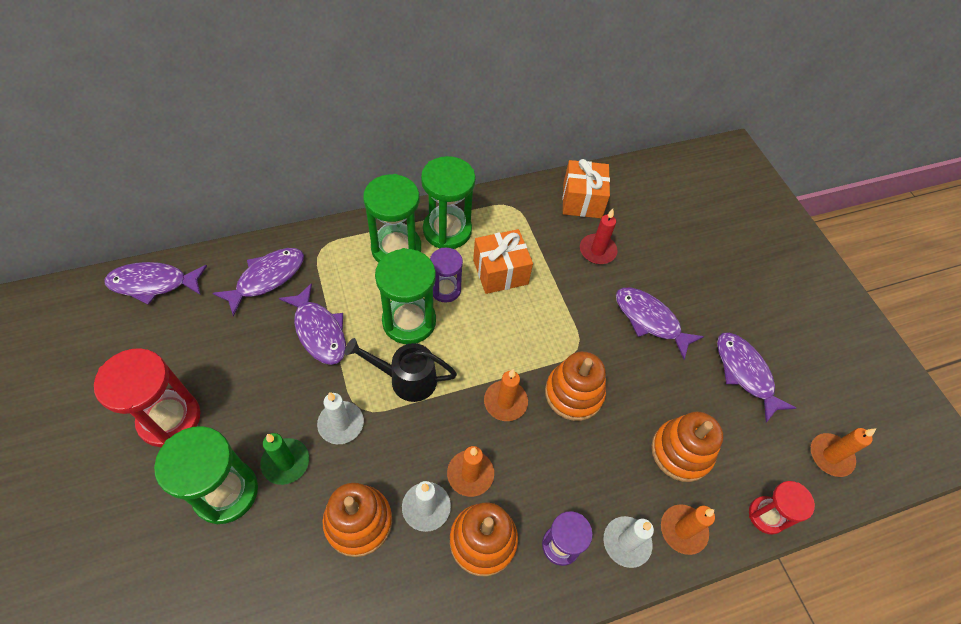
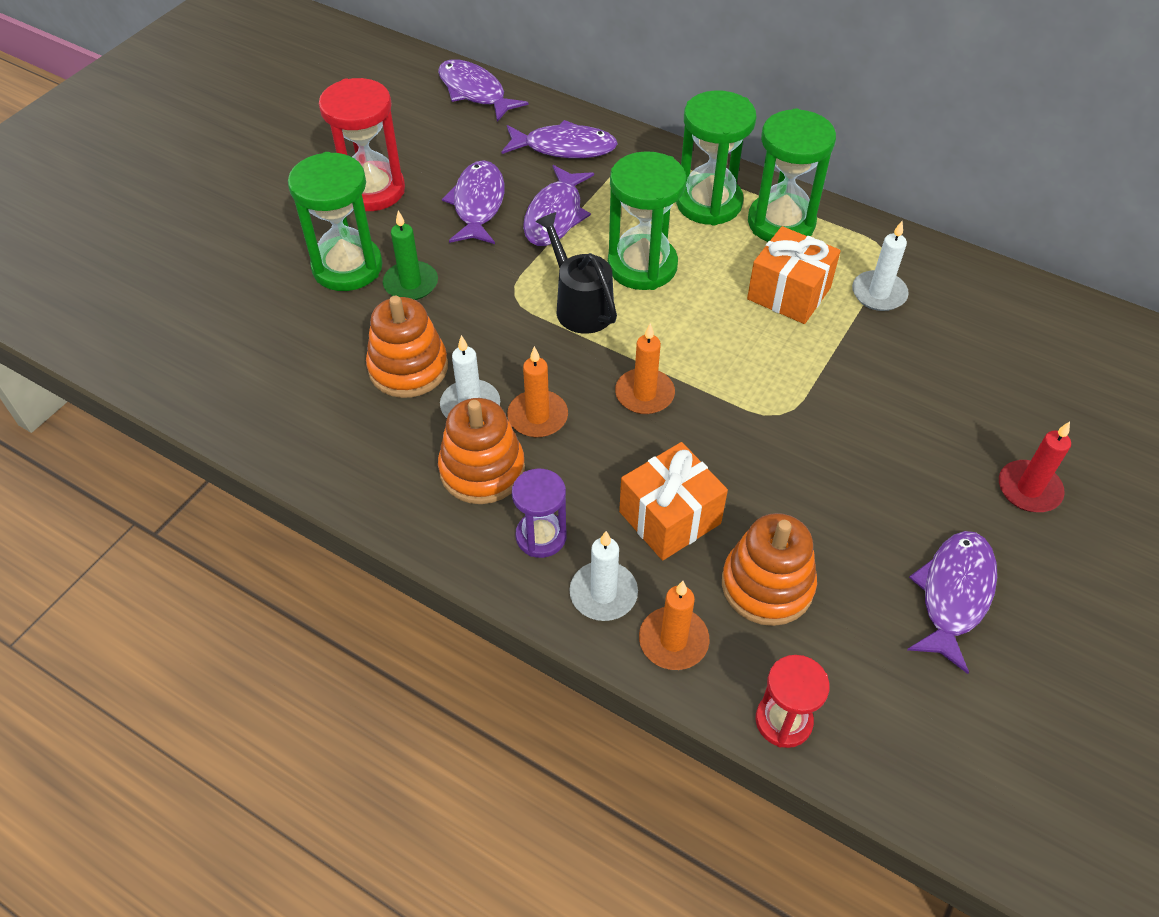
camera: 55 degrees right, 5 degrees down
(341, 424) = (484, 293): white candle -> white candle (878, 293)
(445, 289) = (711, 267): purple hourglass -> none
(574, 393) = (722, 444): orange stacking toy -> none
(582, 200) = (979, 299): orange gift -> orange gift (669, 517)
(597, 251) = (930, 354): red candle -> red candle (1029, 489)
(650, 320) = (902, 457): purple fish -> purple fish (478, 204)
(830, 456) = (951, 757): orange candle -> none

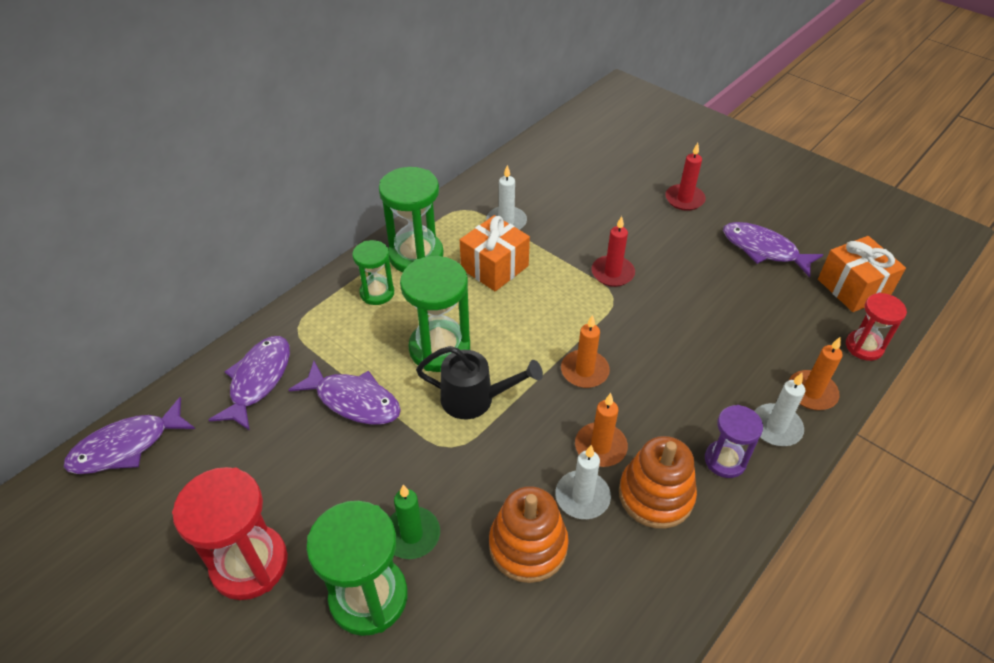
camera: 80 degrees left, 5 degrees down
(478, 204) = (313, 462): purple fish -> none
(579, 305) = (476, 399): black watering can -> black watering can turned 150 degrees counterclockwise
(669, 517) = (706, 376): orange gift -> orange gift (853, 288)
(709, 203) = (377, 293): green hourglass -> green hourglass, size x0.60
(767, 585) = (762, 334): orange stacking toy -> none
(825, 410) = (612, 273): none -> red candle

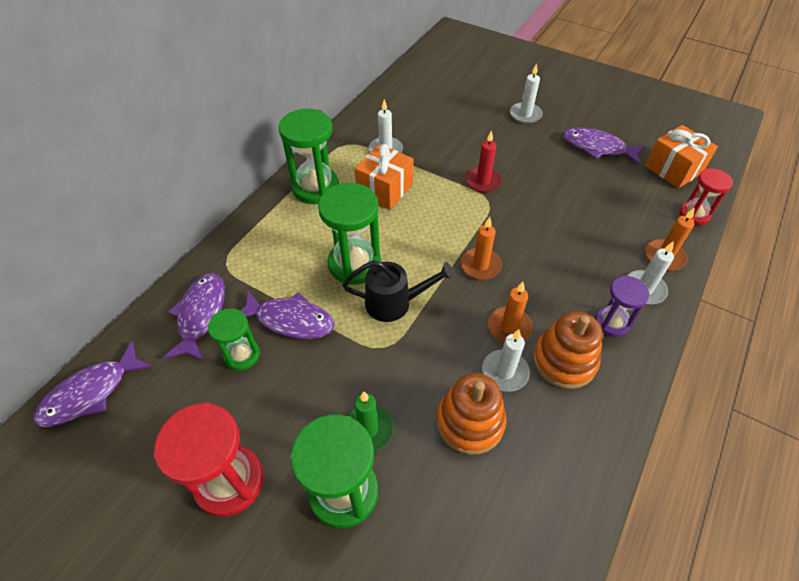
camera: 10 degrees left, 5 degrees up
(377, 293) = (289, 224): green hourglass -> green hourglass (242, 355)
(684, 199) = (525, 115): red candle -> white candle

